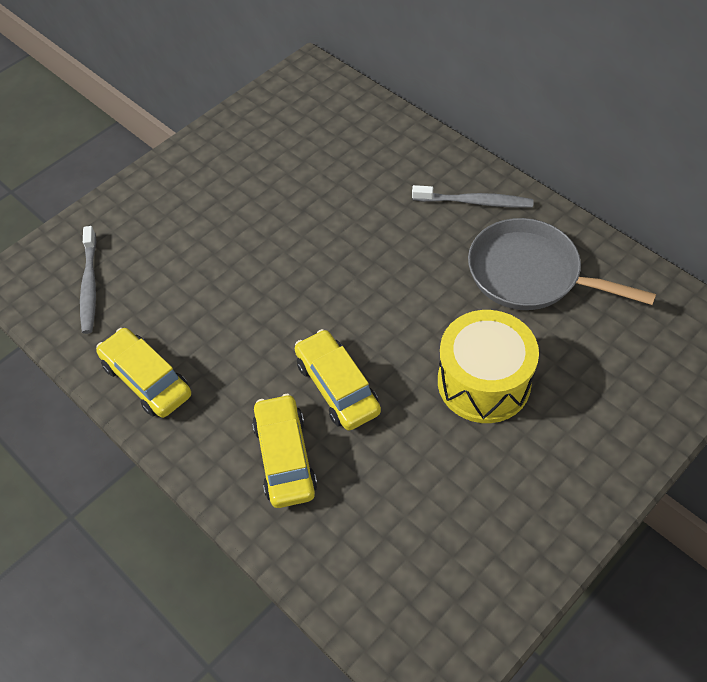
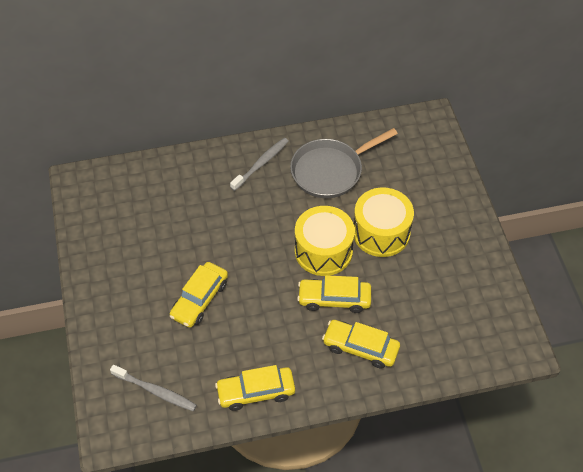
camera: 60 degrees left, 0 degrees up
(236, 255) = (199, 299): none -> yellow car
(401, 335) = (323, 251): none -> yellow drum

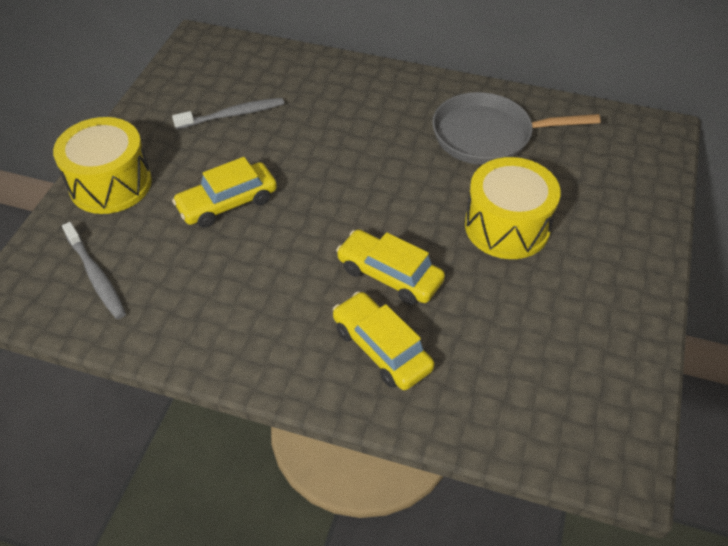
camera: 30 degrees right, 5 degrees down
(256, 392) = (208, 335): yellow car -> none
(261, 164) = (409, 98): grey toothbrush -> grey toothbrush (233, 115)
(323, 251) = (416, 215): yellow drum -> yellow drum (110, 184)

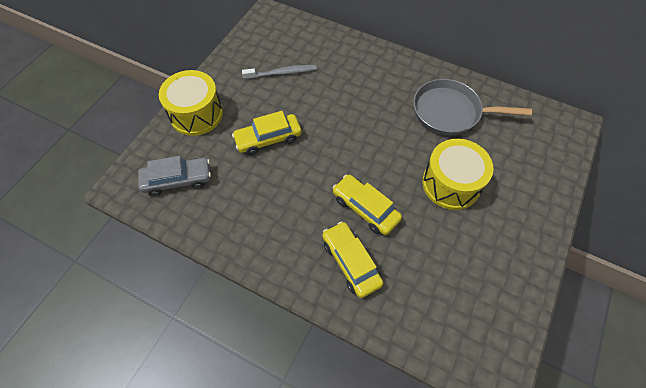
camera: 10 degrees right, 10 degrees up
(96, 276) = (177, 180): grey toothbrush -> grey car

